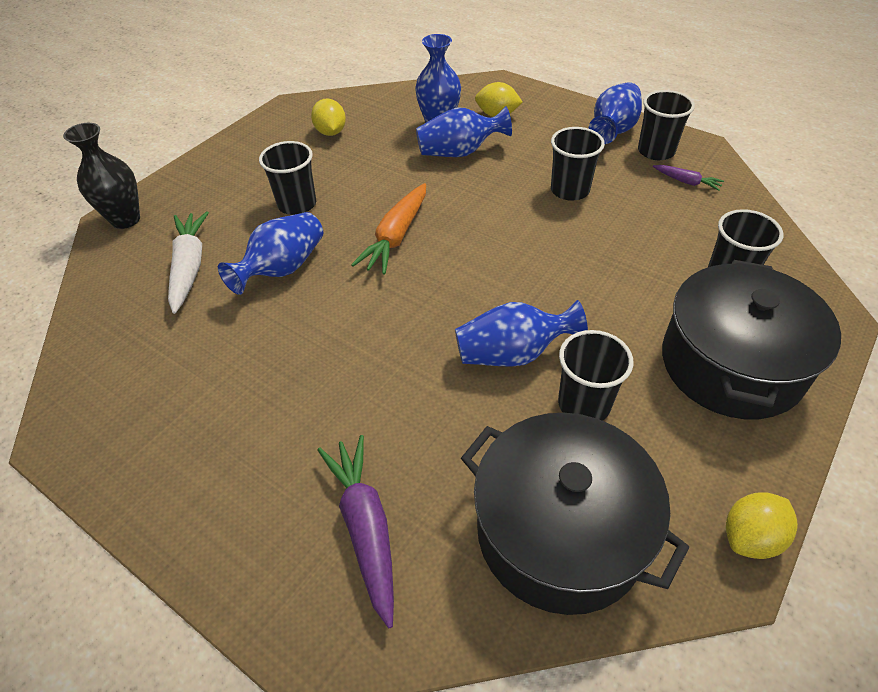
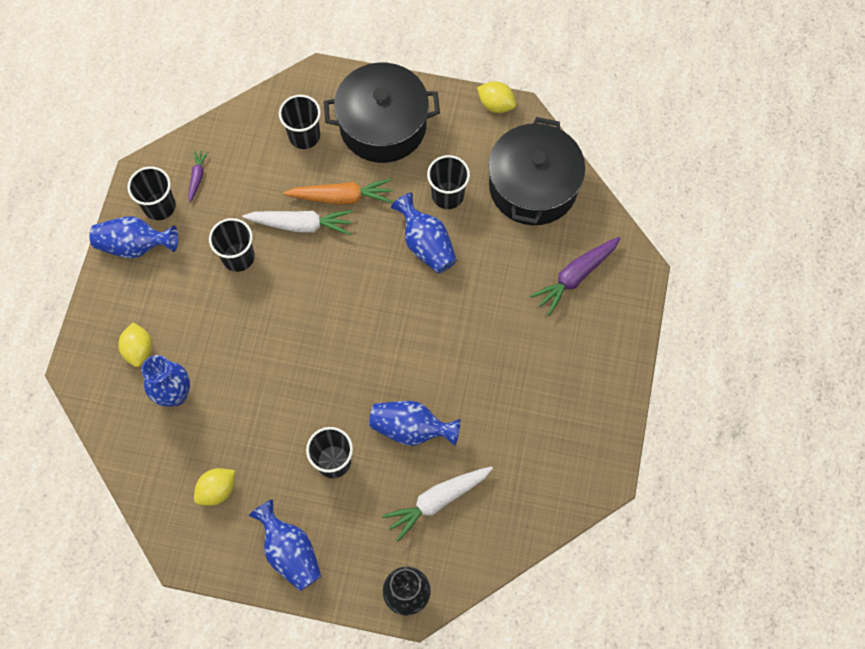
camera: 115 degrees left, 20 degrees up
(396, 236) = (343, 363): orange carrot -> orange carrot (341, 197)
(459, 152) = (212, 360): blue vase -> blue vase (290, 552)
(592, 245) = (301, 225): none -> white carrot

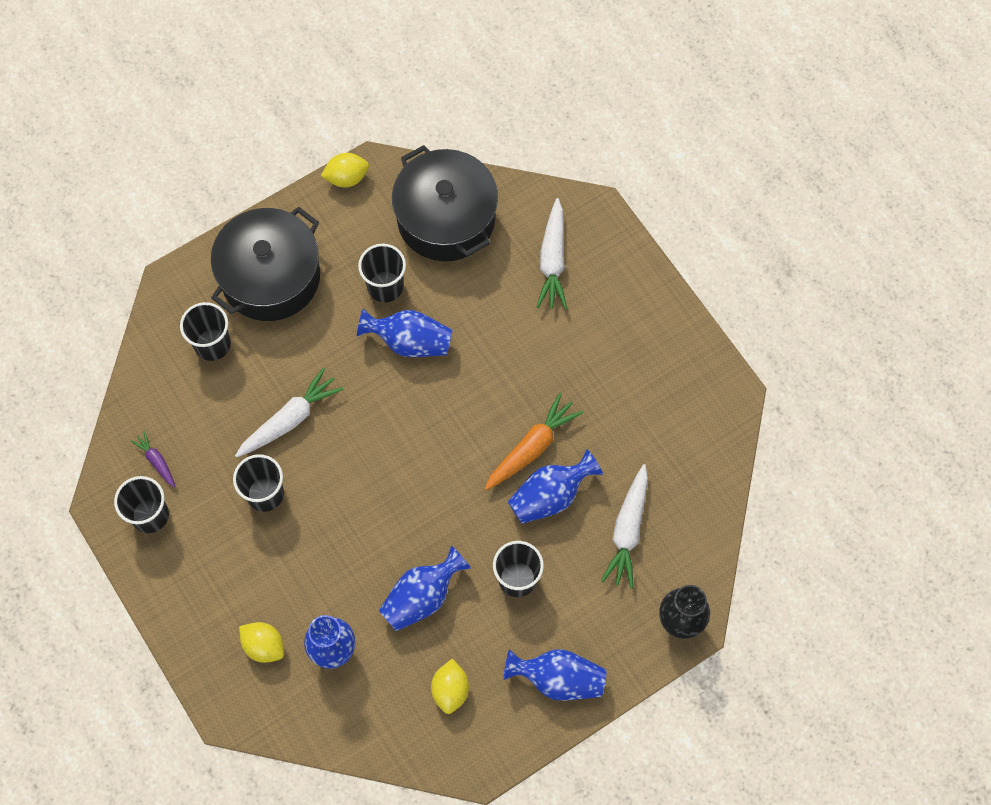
camera: 45 degrees left, 0 degrees up
(135, 246) = (165, 566): blue vase -> blue vase (422, 597)
(341, 197) = (299, 366): orange carrot -> orange carrot (531, 447)
(575, 276) = (553, 260): purple carrot -> white carrot

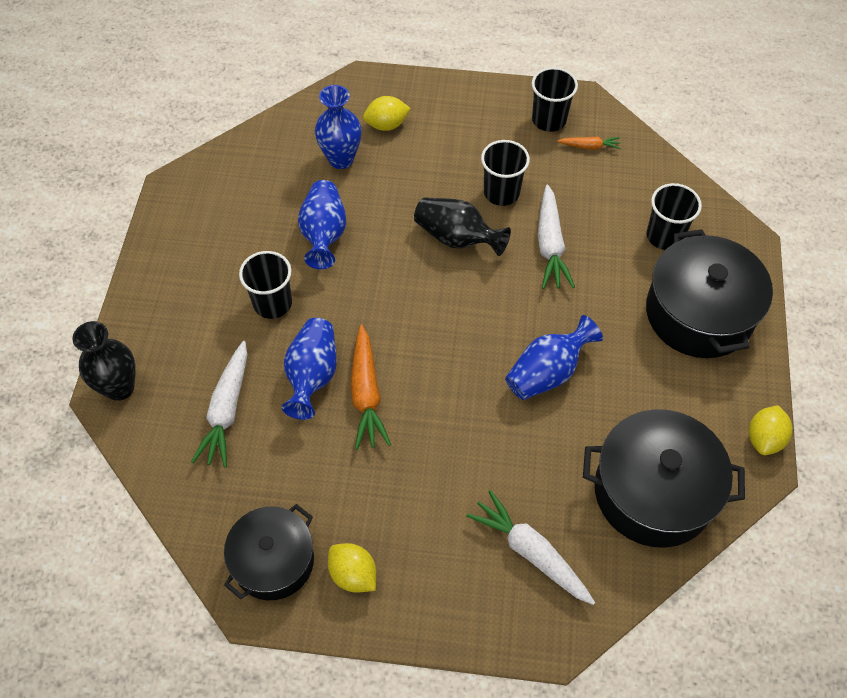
camera: 130 degrees right, 10 degrees down
(156, 461) = (589, 146): purple carrot -> orange carrot
(340, 492) = (457, 238): none -> black vase
(385, 286) = (619, 391): black cup -> none
(450, 690) = (240, 205): yellow lemon -> yellow lemon (353, 574)
(558, 679) = (174, 274): blue vase -> none
(628, 530) = (227, 410): white carrot -> white carrot turned 135 degrees counterclockwise
(697, 405) = (273, 561): none -> black pot

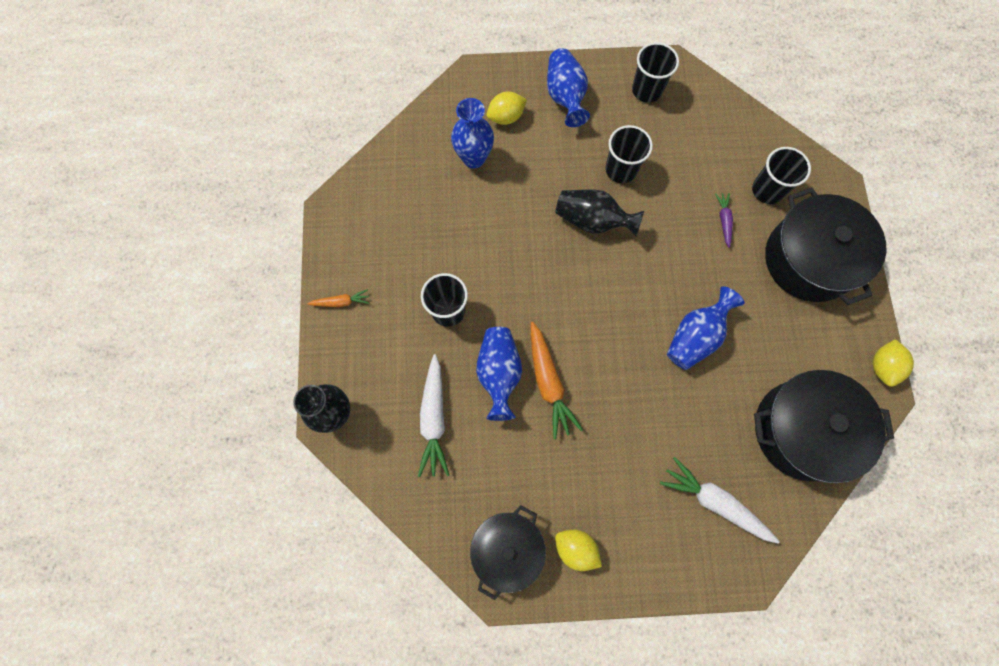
camera: 10 degrees left, 15 degrees up
(324, 234) = (476, 236): blue vase -> blue vase (565, 97)
(550, 245) = (673, 214): white carrot -> none
(589, 146) = (687, 111): orange carrot -> orange carrot (341, 302)
(607, 259) = (724, 221): none -> purple carrot

